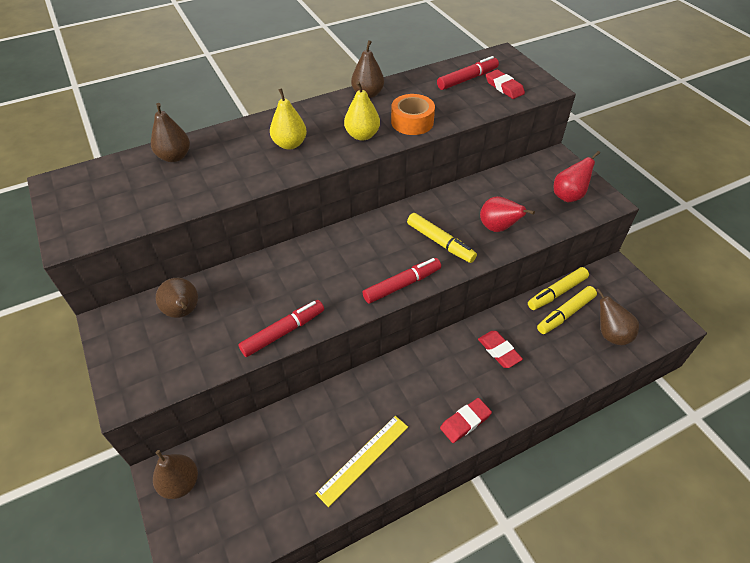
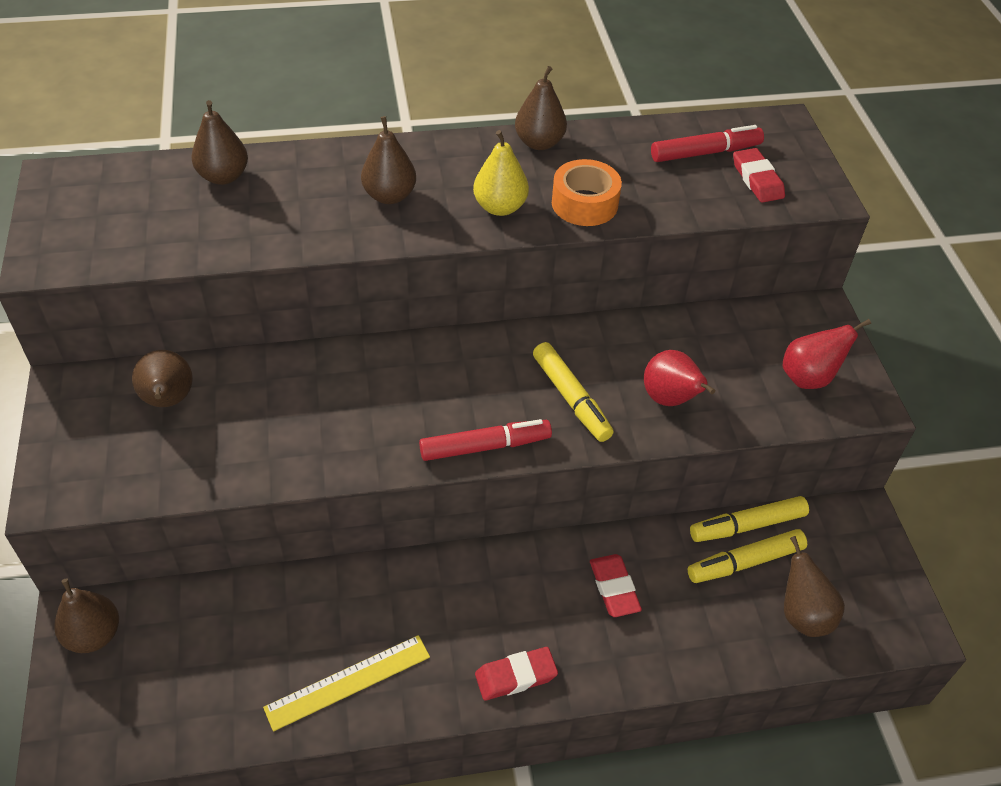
camera: 15 degrees right, 0 degrees up
(283, 332) = (289, 467): red marker -> none
(290, 144) = (389, 196): yellow pear -> brown pear

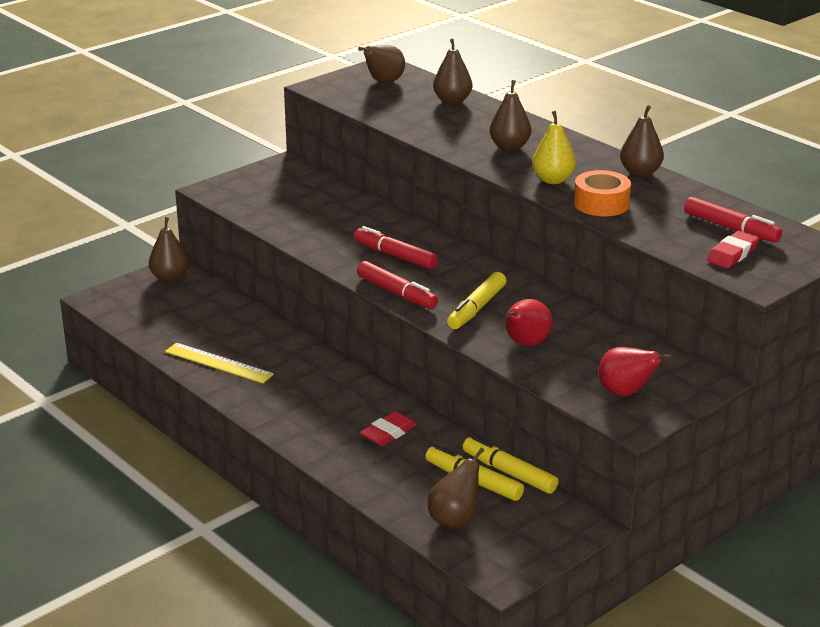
camera: 60 degrees right, 20 degrees down
(168, 400) = (309, 192): brown pear -> brown pear (384, 82)
(400, 403) = (395, 256): none -> red marker
(516, 676) = (280, 418): red eraser -> none

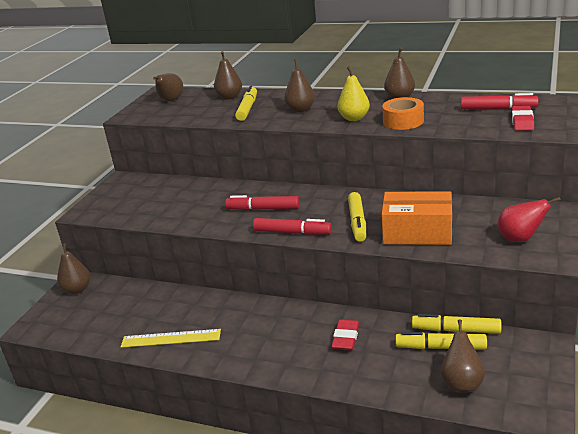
camera: 25 degrees left, 0 degrees up
(453, 124) = (247, 109): none -> yellow marker
(525, 344) = (417, 232): red pear -> orange box

